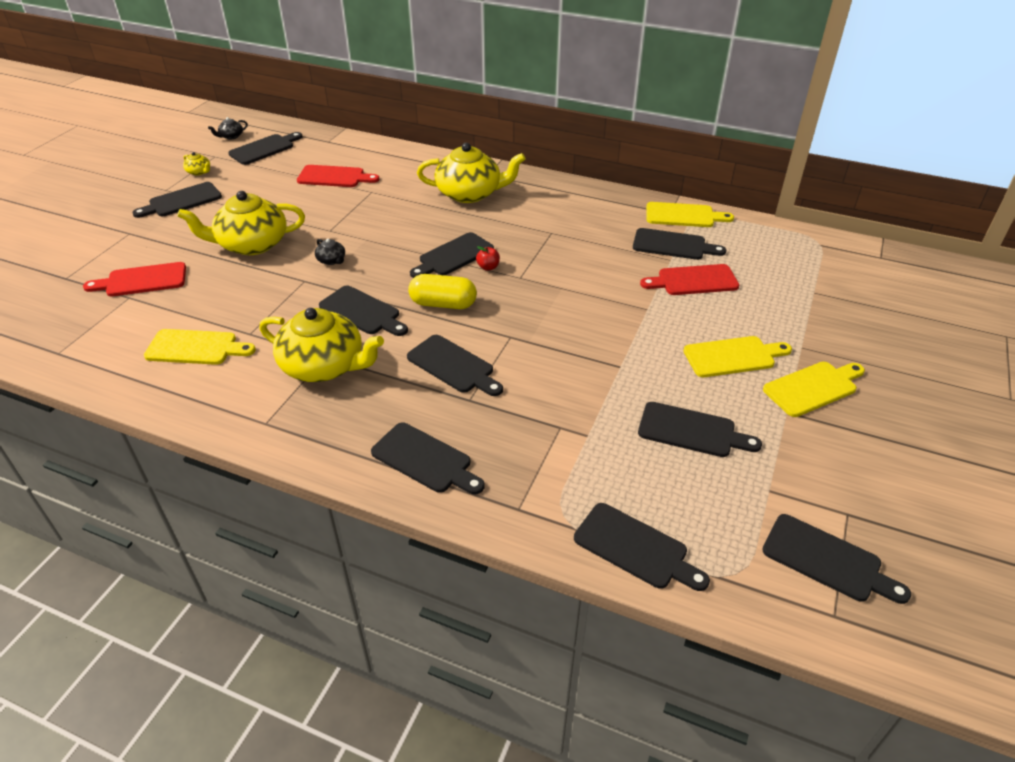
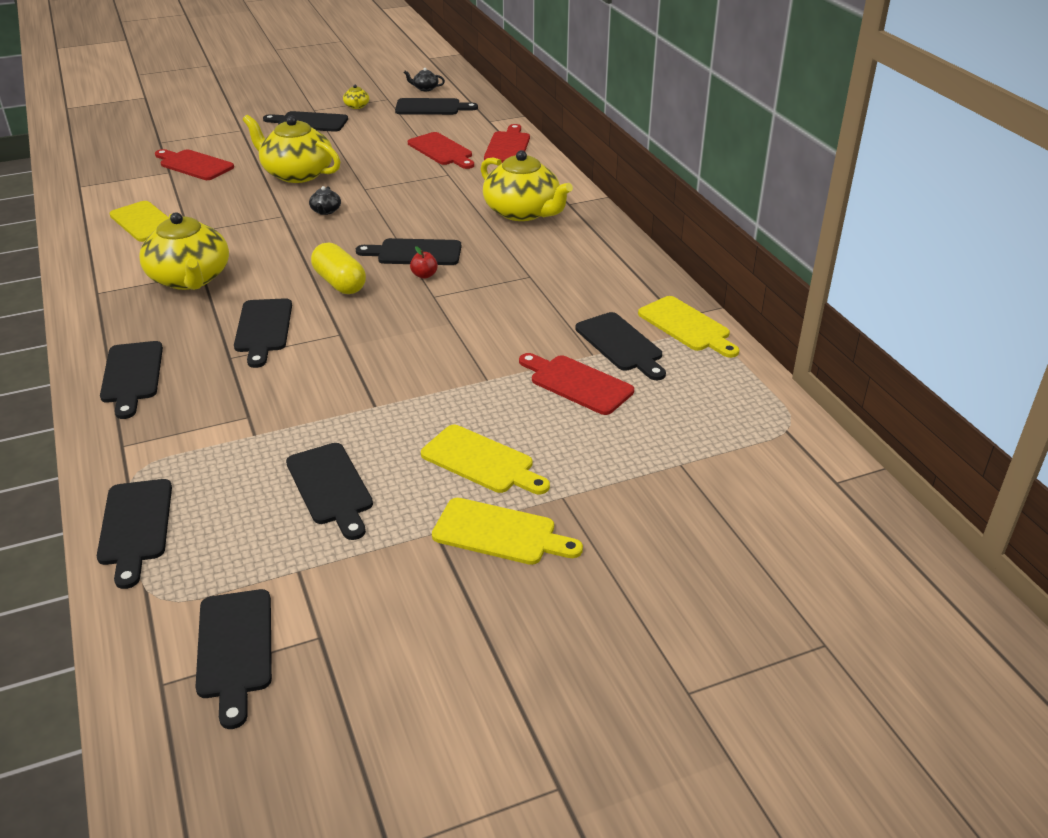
camera: 45 degrees right, 5 degrees down
(362, 312) = (277, 257): black cutting board -> none
(376, 154) = (508, 146): none -> red cutting board

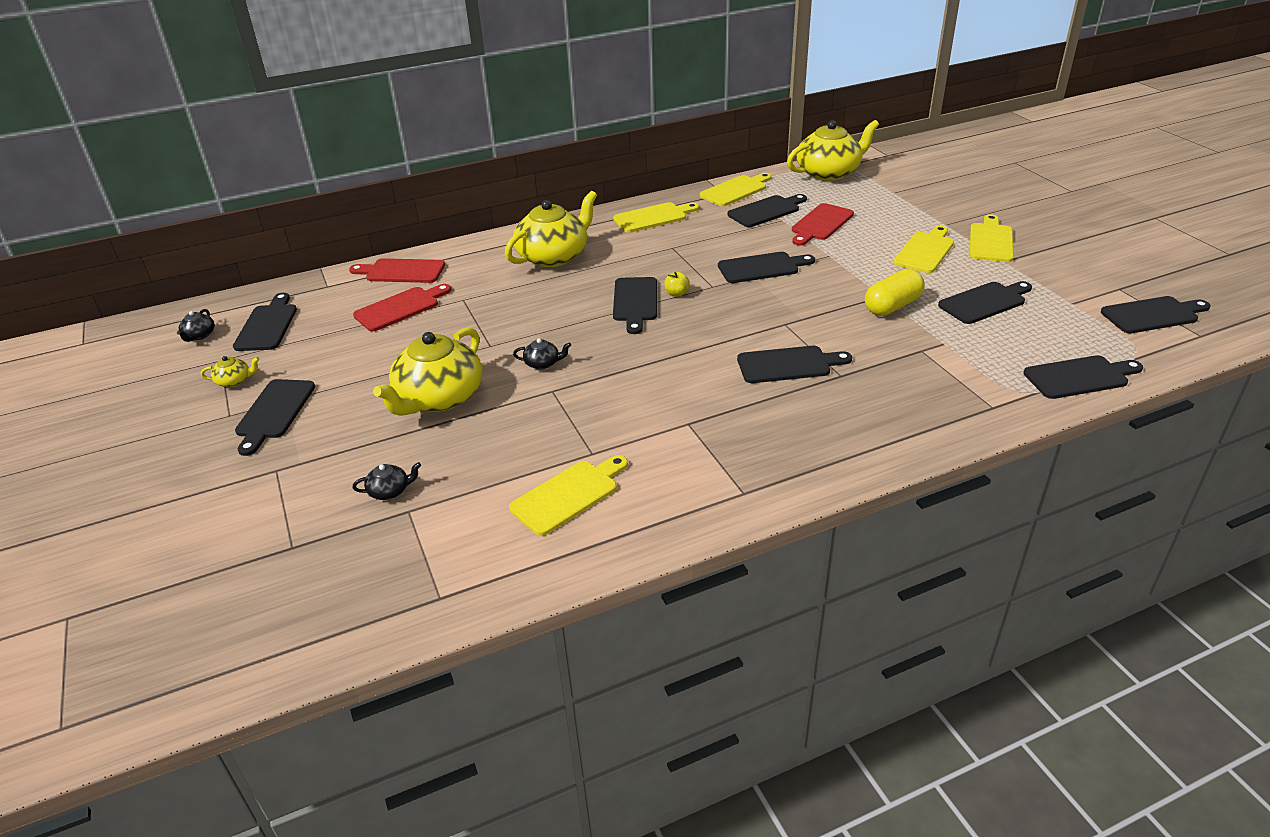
camera: 90 degrees left, 0 degrees up
(132, 375) = (891, 426): black cutting board -> black cutting board (762, 268)
(190, 278) = (702, 429): yellow teapot -> yellow teapot (829, 172)
(194, 165) = (390, 491): red cutting board -> black teapot
(340, 283) = (697, 335): yellow capsule -> yellow capsule (892, 306)
(424, 275) = (676, 294): red apple -> yellow apple
(608, 267) = (653, 217): none -> yellow cutting board

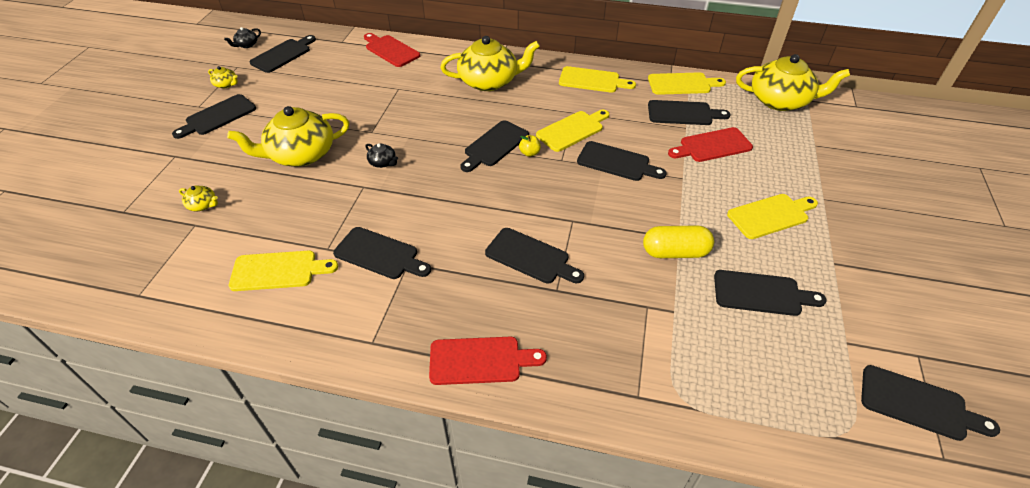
camera: 35 degrees right, 10 degrees up
(390, 491) = (203, 205): black teapot -> yellow teapot
(400, 308) = (358, 77): red cutting board -> red cutting board (480, 361)
(991, 241) = (847, 237): yellow cutting board -> yellow cutting board (572, 130)
(1079, 377) = (754, 420): black cutting board -> black cutting board (379, 254)

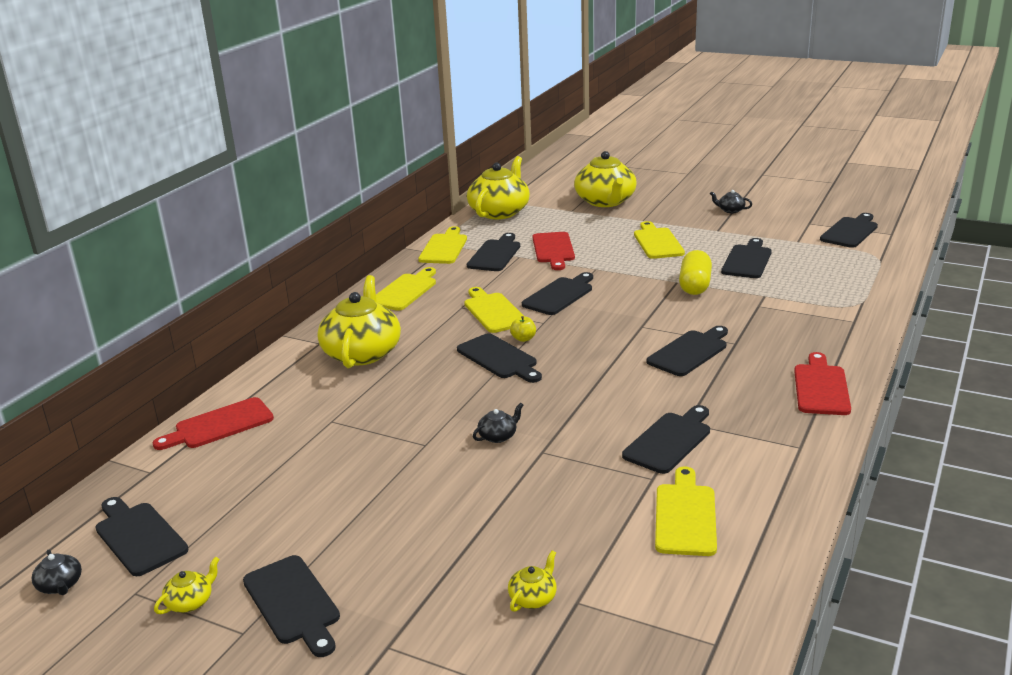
camera: 75 degrees left, 20 degrees down
(300, 154) = (449, 506): yellow teapot -> yellow teapot (605, 201)
(907, 272) = (730, 210): none -> black teapot

